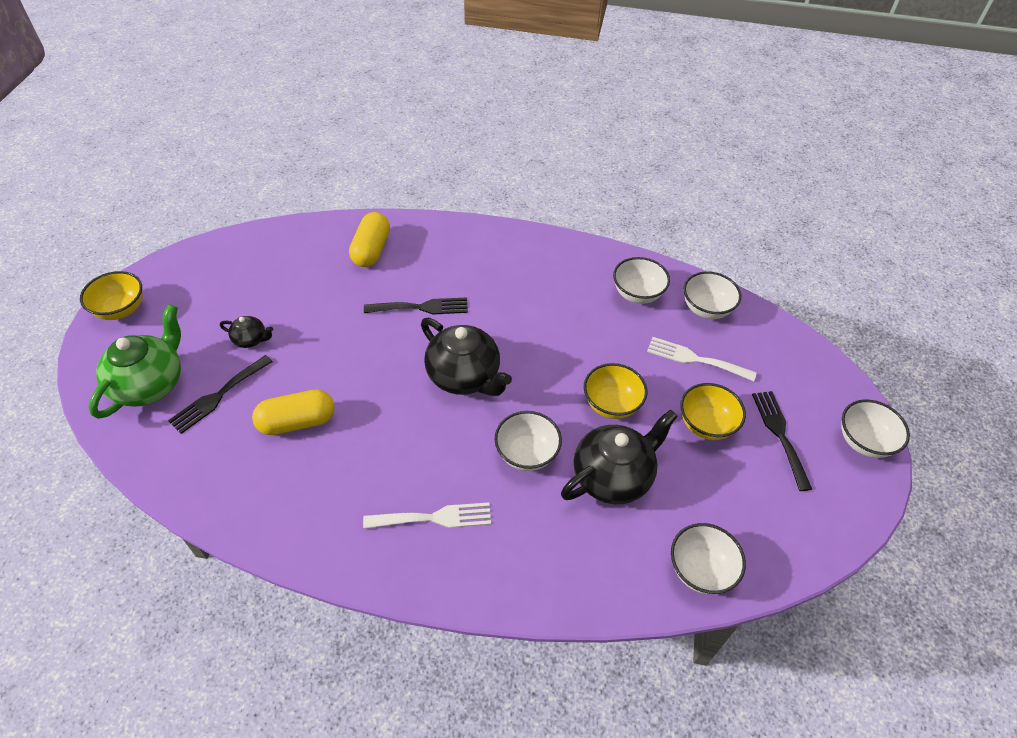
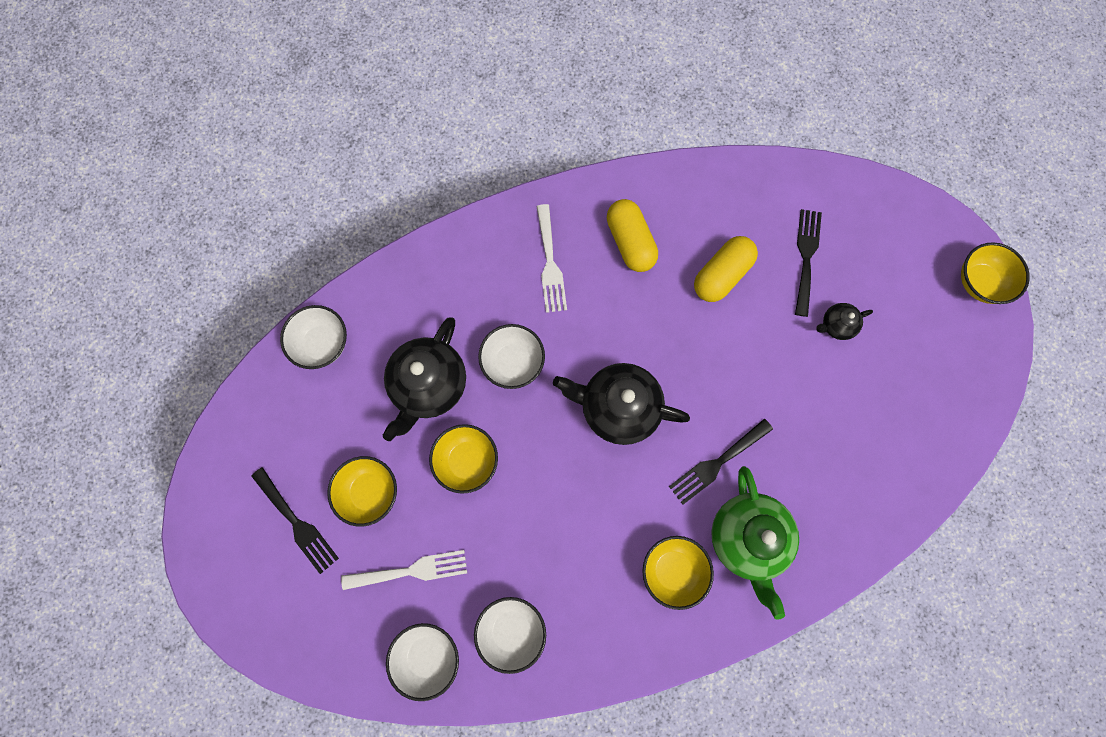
camera: 150 degrees right, 25 degrees up
(150, 384) = (870, 233): green teapot -> green teapot (747, 538)
(371, 250) = (828, 508): yellow capsule -> yellow capsule (630, 242)
(434, 518) = (550, 263): white fork -> white fork turned 60 degrees counterclockwise
(503, 271) = (672, 570): none -> yellow bowl
(863, 441) = (214, 564): white bowl -> none

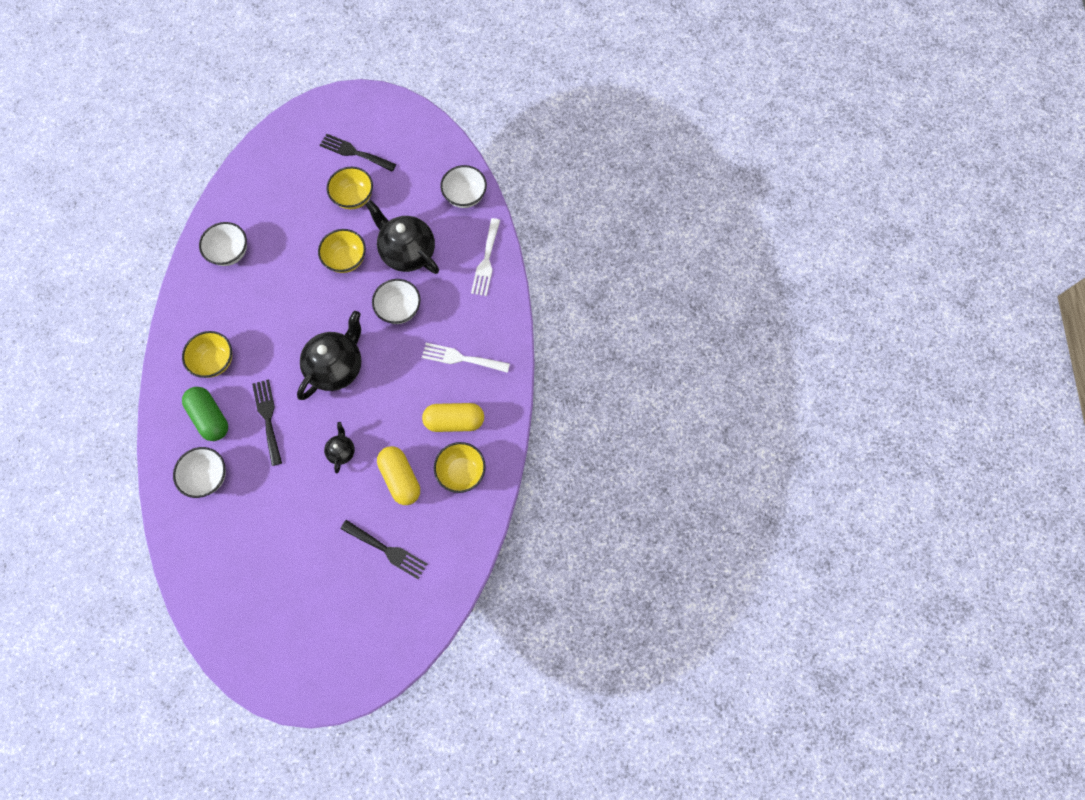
camera: 110 degrees right, 5 degrees down
(297, 523) = (354, 152): black fork -> black fork turned 45 degrees clockwise
(411, 570) = (294, 207): white fork -> white fork (486, 261)
(428, 655) = (240, 202): white bowl -> white bowl (208, 476)
(747, 538) = (210, 417): green teapot -> green capsule
(836, 325) = (324, 549): black teapot -> black teapot (342, 451)
(979, 282) = (306, 684): yellow bowl -> yellow bowl (461, 472)

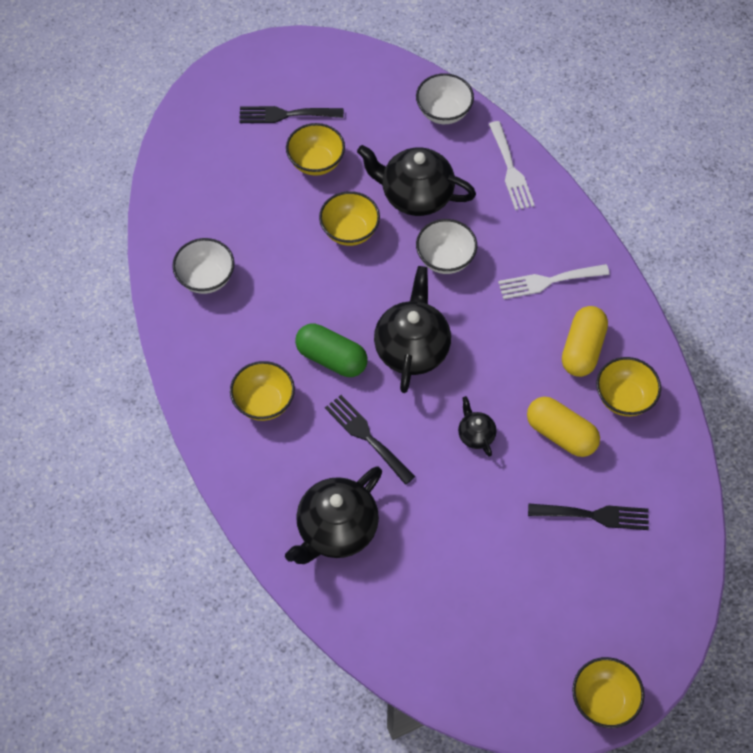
camera: 25 degrees left, 10 degrees down
(208, 476) = (336, 529): white bowl -> black teapot
(210, 417) = (297, 465): green capsule -> green capsule (331, 358)
(311, 689) = (603, 700): none -> yellow bowl
(454, 421) = (582, 349): yellow capsule -> yellow capsule turned 45 degrees counterclockwise

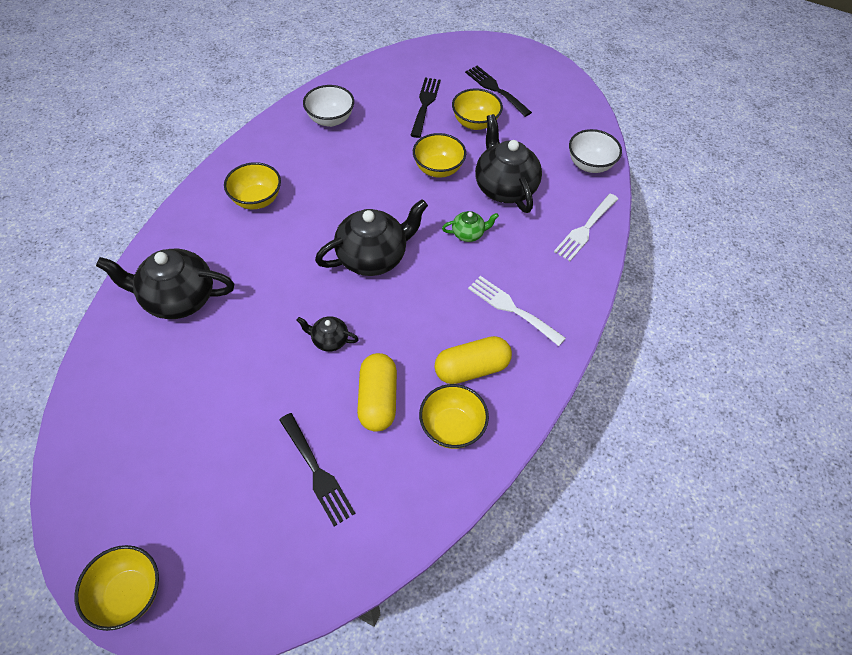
camera: 50 degrees right, 5 degrees down
(331, 358) = (324, 216): green capsule -> none
(366, 436) = (273, 272): black fork -> black fork (425, 104)
(445, 259) = (468, 234): white bowl -> green teapot
(476, 435) = (329, 340): black teapot -> black teapot turned 105 degrees counterclockwise

